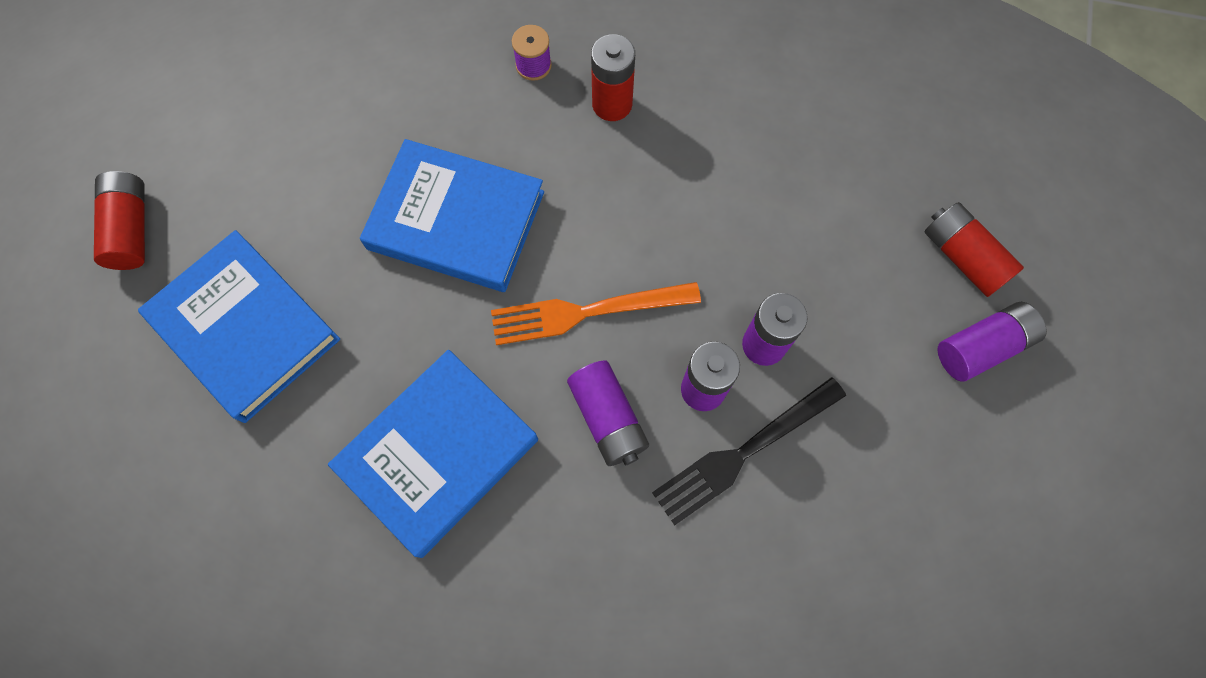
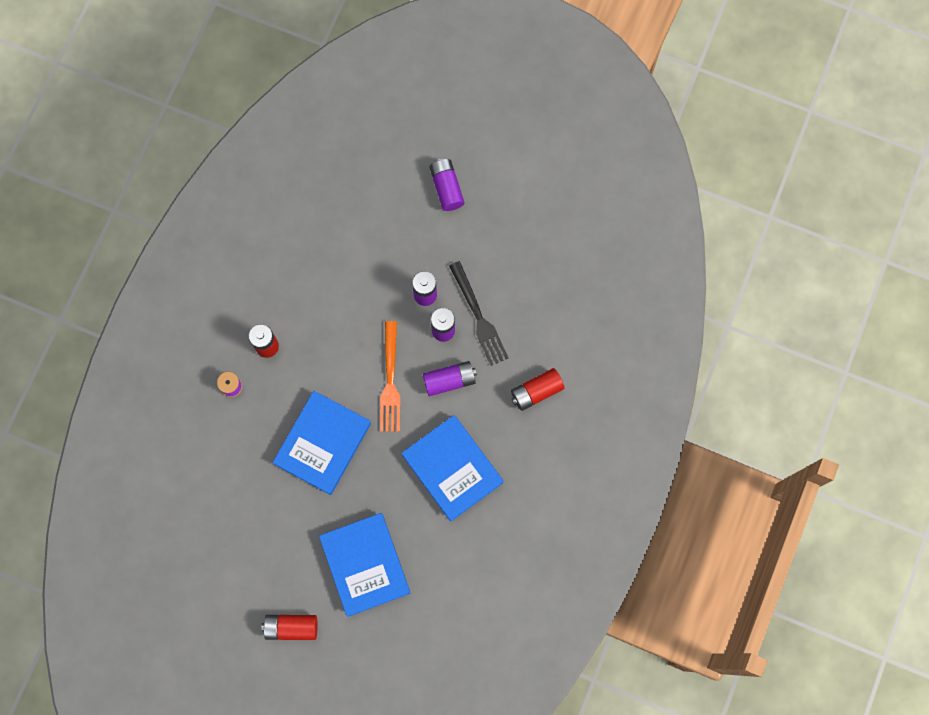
camera: 80 degrees left, 5 degrees up
(245, 329) = (365, 565): blue book -> blue book turned 75 degrees counterclockwise
(963, 257) = (397, 183): red battery -> red battery (536, 391)

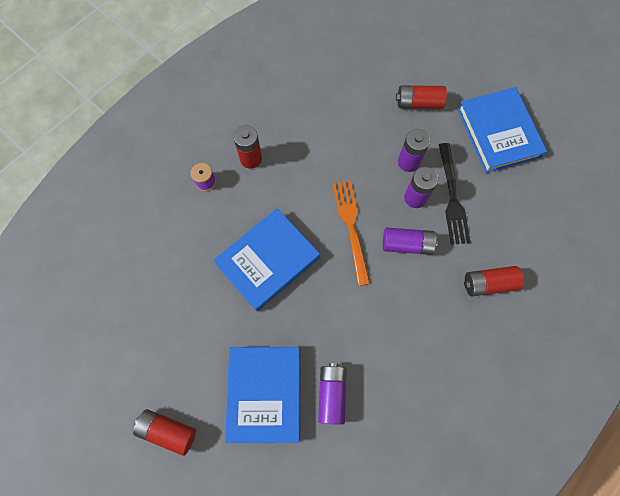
camera: 20 degrees right, 5 degrees down
(390, 382) = (351, 227): orange fork -> orange fork turned 150 degrees clockwise
(416, 225) = (418, 103): none -> red battery
(446, 188) = (456, 82): purple battery -> purple battery (331, 394)
(452, 468) = (383, 329): blue book -> blue book (498, 132)

